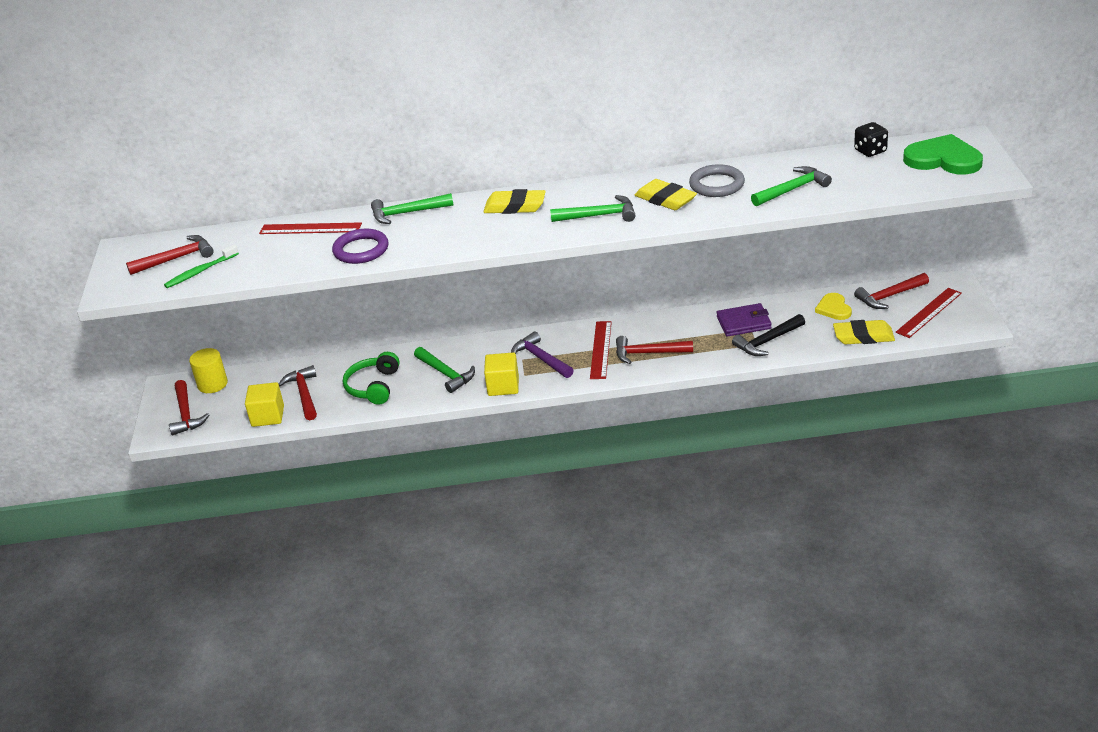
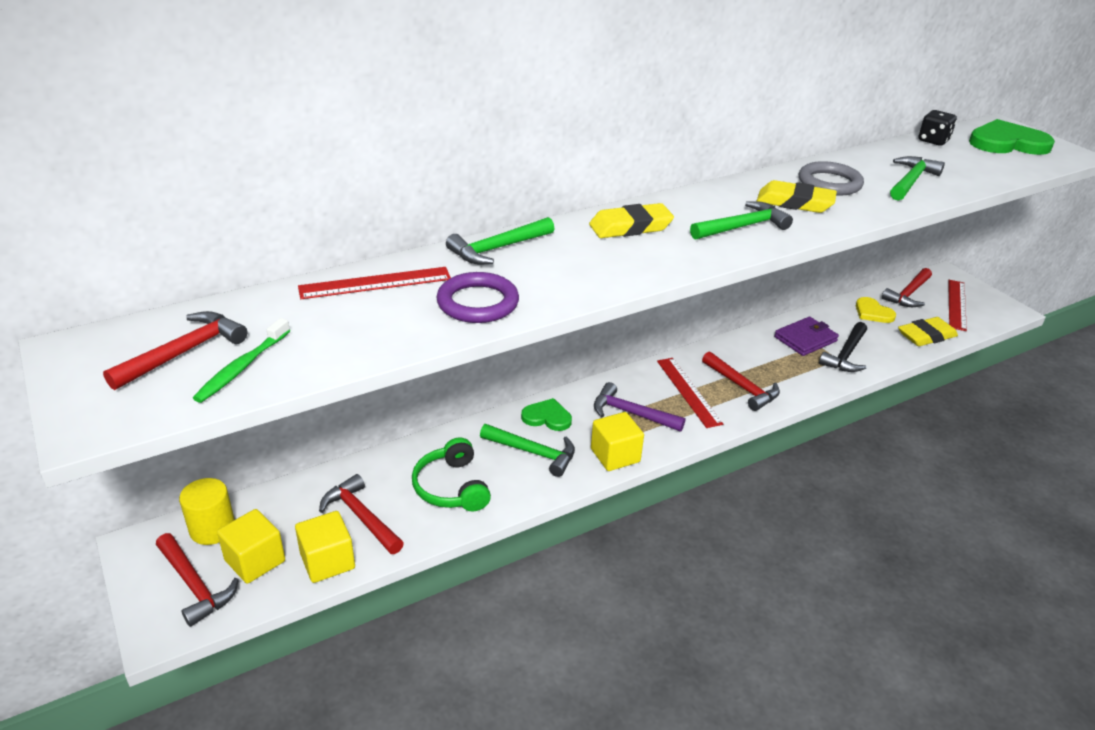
camera: 30 degrees left, 0 degrees up
(226, 407) = (255, 561): none -> yellow cube
(475, 351) = (547, 417): none -> green heart
(648, 353) = (742, 387): red hammer -> red hammer turned 105 degrees counterclockwise

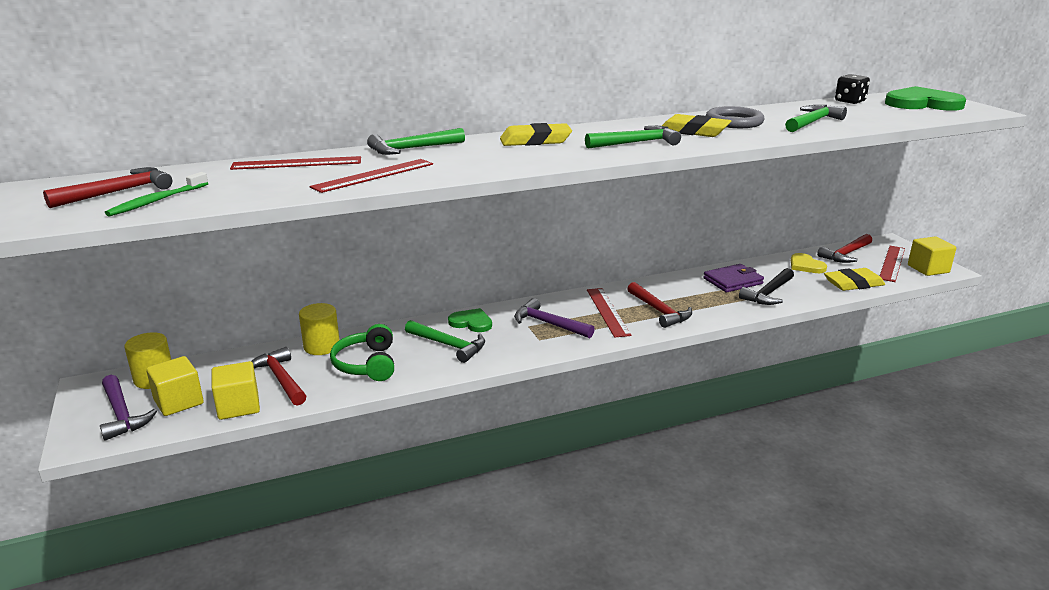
camera: 10 degrees right, 10 degrees down
(194, 585) = (122, 414): red hammer -> purple hammer
(391, 465) = (322, 346): none -> yellow cylinder
(478, 303) = (374, 175): purple ring -> red ruler
(615, 455) = (522, 351): yellow cube -> yellow cube (928, 269)

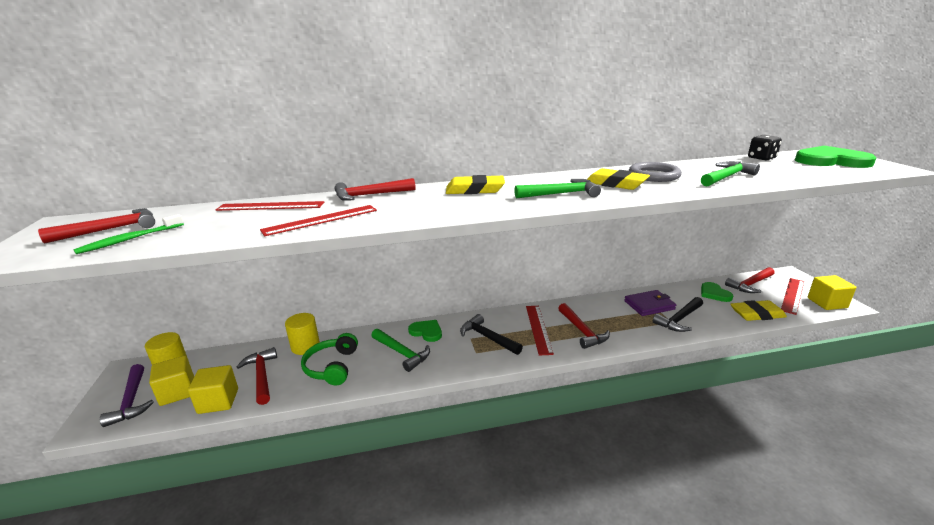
camera: 10 degrees right, 0 degrees up
(412, 149) = (370, 195): green hammer -> red hammer
(549, 324) = (487, 337): purple hammer -> black hammer
(806, 265) = (714, 293): yellow heart -> green heart

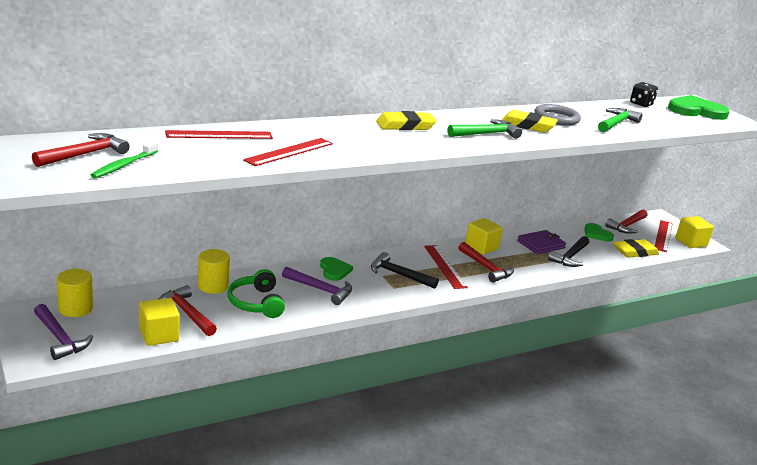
camera: 20 degrees left, 0 degrees up
(178, 392) = (105, 329): yellow cube -> yellow cube (481, 247)
(370, 195) = (308, 127): red hammer -> none
(402, 353) = (320, 290): green hammer -> purple hammer
(426, 332) = (334, 270): green heart -> green heart turned 60 degrees clockwise

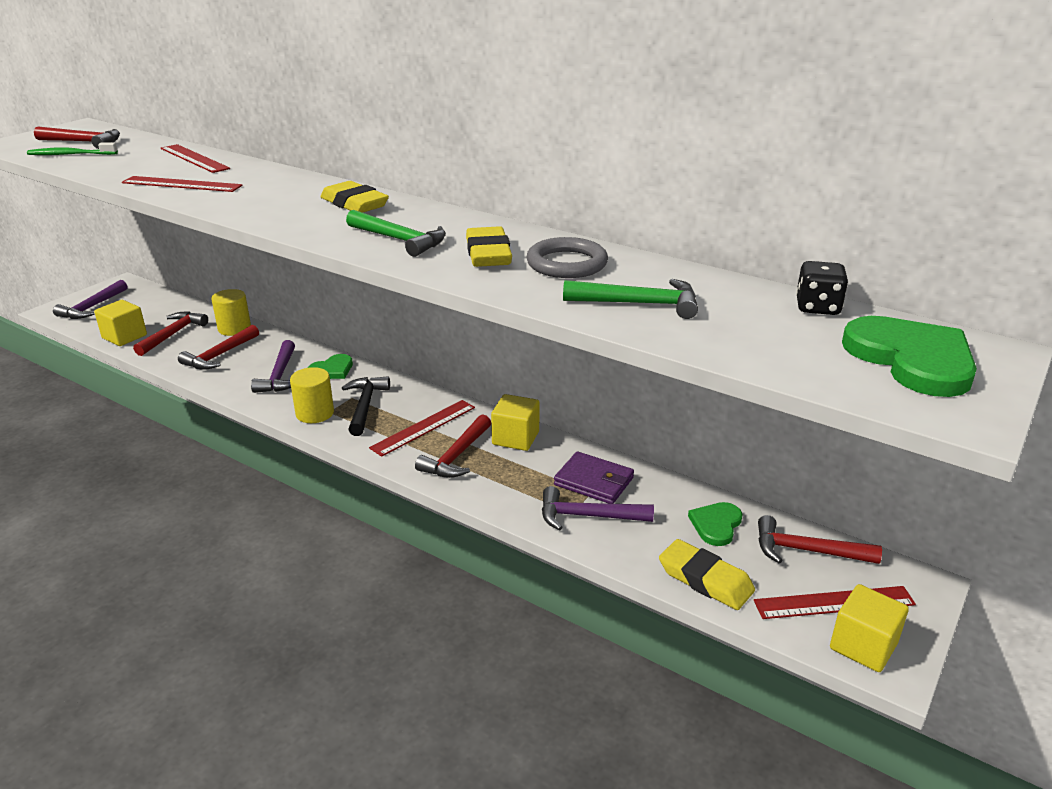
camera: 65 degrees right, 5 degrees up
(75, 308) = (144, 296): yellow cylinder -> yellow cylinder (315, 413)
(256, 303) = (219, 355): green headphones -> red hammer
(570, 257) = (587, 516): black hammer -> purple hammer

